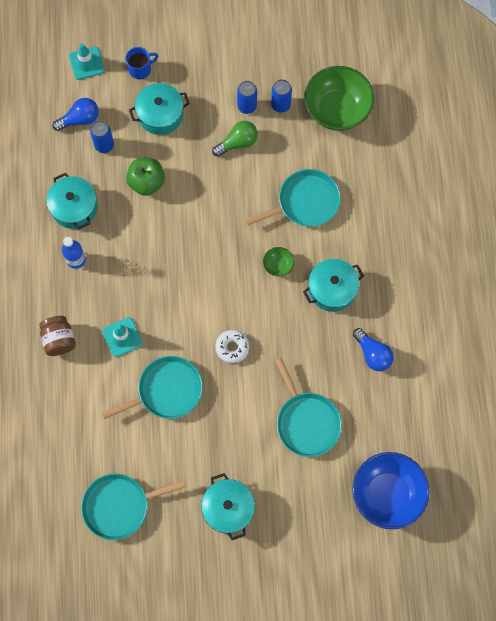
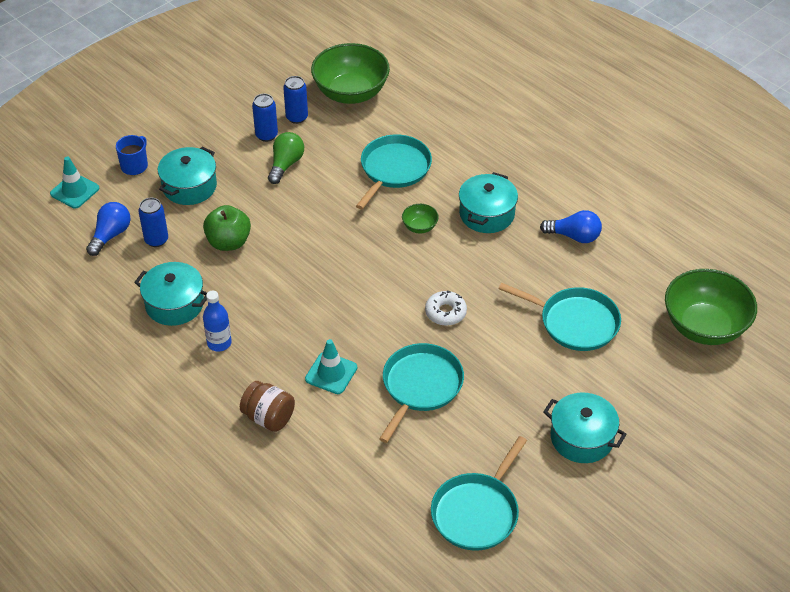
camera: 40 degrees left, 25 degrees down
(387, 494) = (704, 327): blue bowl -> green bowl

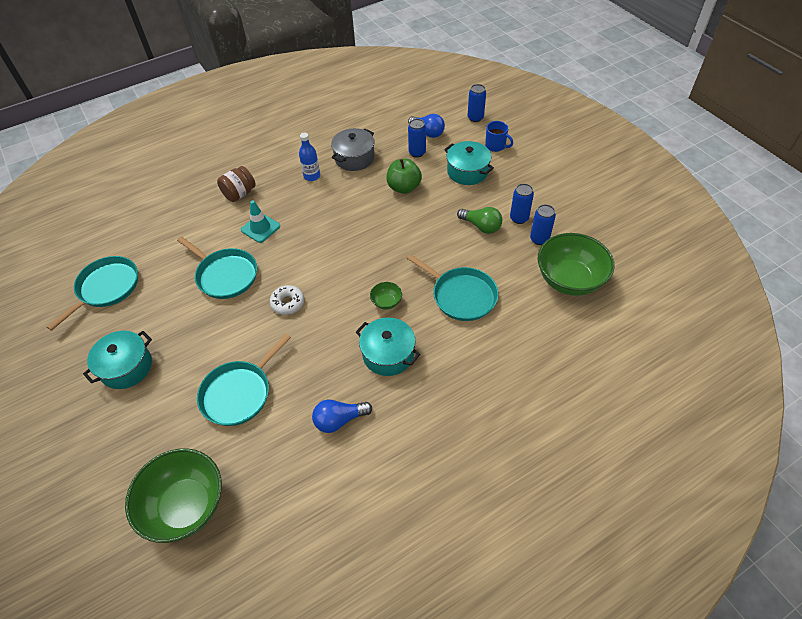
camera: 105 degrees right, 5 degrees up
(74, 191) = (475, 118): turquoise traffic cone -> blue can
(174, 304) = (354, 158): turquoise pot -> grey pot
(477, 512) = (106, 288): turquoise pan -> turquoise pan turned 75 degrees clockwise
(574, 236) = (339, 420): blue light bulb -> blue light bulb turned 45 degrees clockwise

